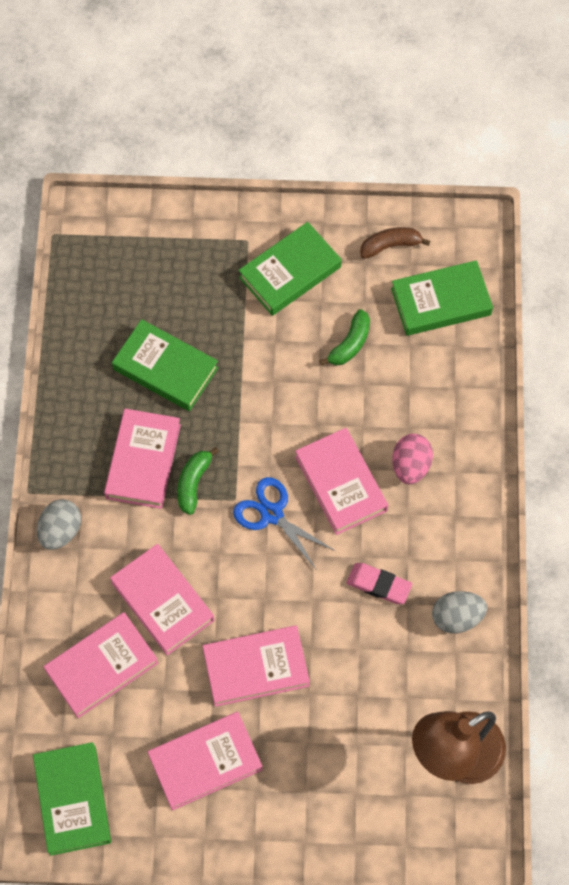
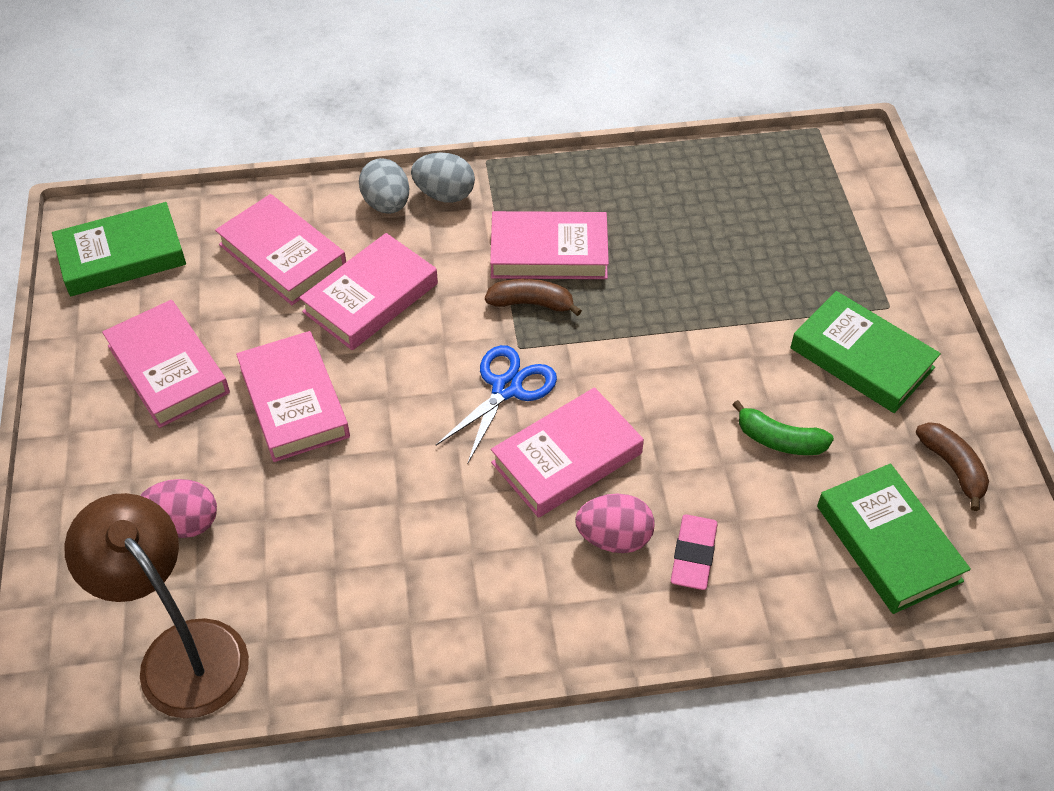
camera: 80 degrees right, 15 degrees down
(165, 368) = (678, 254): green book -> none
(193, 483) = (531, 303): green banana -> brown banana
(352, 753) = (184, 523): none -> pink egg
(379, 585) = (426, 522): pink eraser -> pink eraser (693, 555)
(457, 617) = (391, 627): grey egg -> grey egg (386, 204)

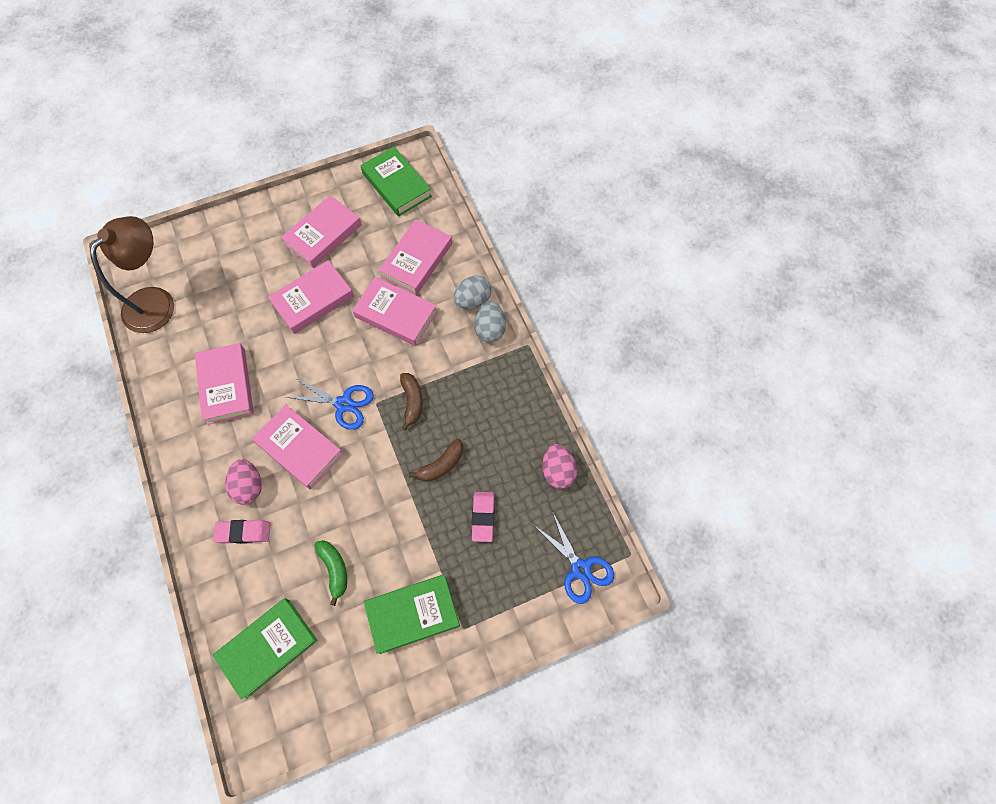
camera: 75 degrees right, 15 degrees up
(184, 523) = (228, 276): pink egg -> pink egg (557, 471)
(549, 252) = (457, 401): pink book -> pink book (226, 386)
(735, 257) = (483, 517): none -> pink eraser
(779, 440) = (334, 569): green banana -> green banana turned 150 degrees clockwise
(827, 177) = (580, 569): none -> blue scissors
(861, 358) = (412, 614): green book -> green book turned 45 degrees clockwise
(953, 468) = (332, 685): brown banana -> brown banana (441, 465)

